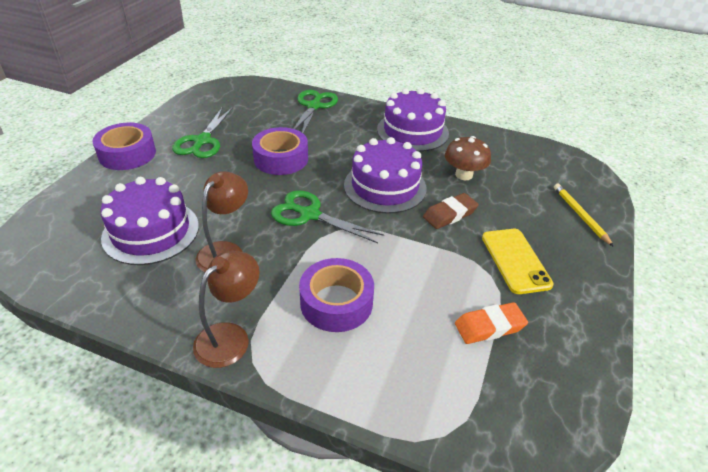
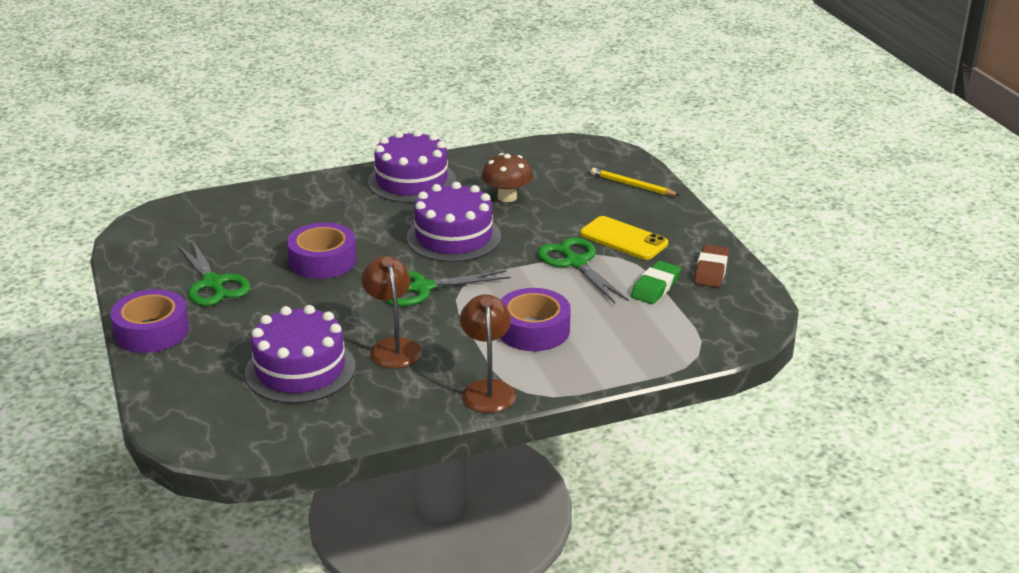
camera: 40 degrees left, 10 degrees down
(314, 106) = (277, 201): green scissors -> green scissors (575, 263)
(450, 214) = (536, 232): brown eraser -> brown eraser (711, 271)
(489, 327) = (655, 287): orange eraser -> green eraser

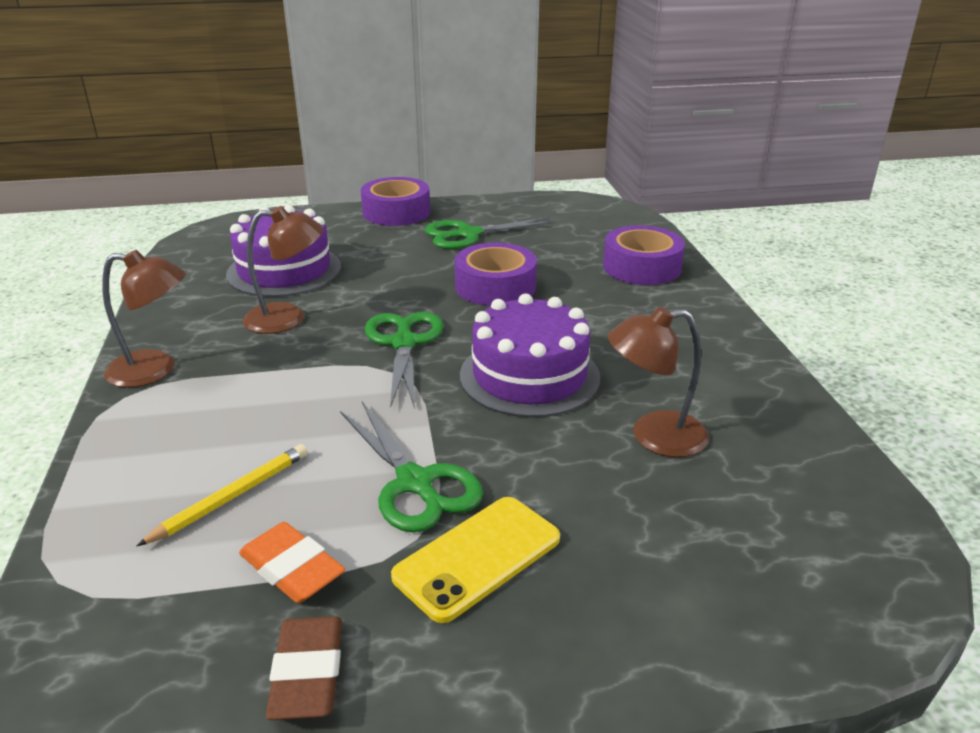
camera: 100 degrees right, 0 degrees up
(411, 181) = (705, 354): purple cake -> none
(507, 197) = (654, 436): brown mushroom -> brown lamp
(533, 330) = (253, 417): purple tape -> purple tape (641, 267)
(575, 263) = (415, 483): green scissors -> green scissors turned 75 degrees clockwise
(632, 185) = (708, 615): yellow pencil -> yellow pencil (232, 496)
(655, 287) = (292, 569): green eraser -> orange eraser
(711, 271) = (307, 673): brown eraser -> brown eraser turned 60 degrees clockwise

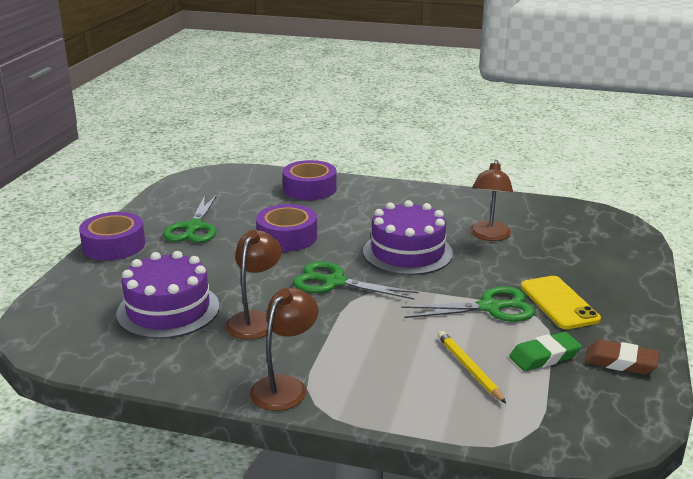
camera: 65 degrees left, 5 degrees down
(292, 569) = (544, 356): orange eraser -> green eraser

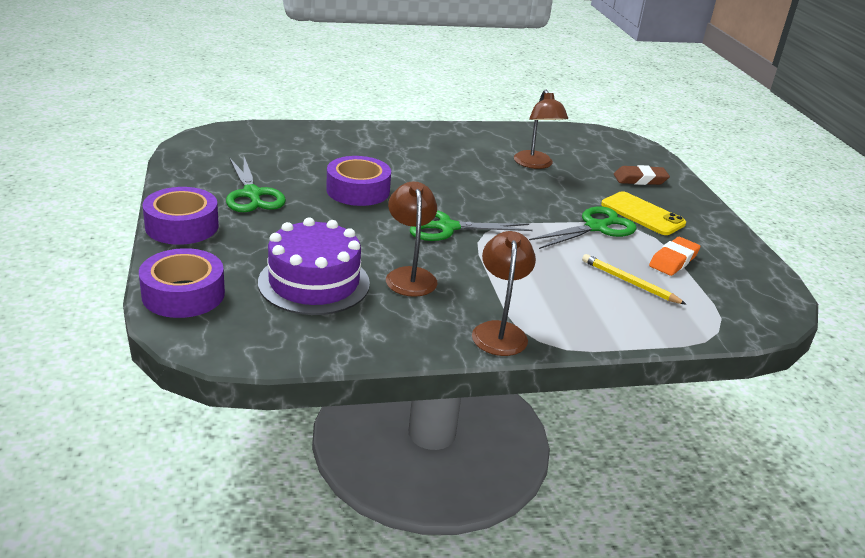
camera: 30 degrees left, 5 degrees up
(309, 188) = (331, 139): purple tape -> purple tape (183, 294)
(407, 252) = (482, 189): purple cake -> none
(544, 356) = (673, 260): green eraser -> orange eraser
(620, 362) = (728, 254): brown eraser -> brown eraser (640, 179)

